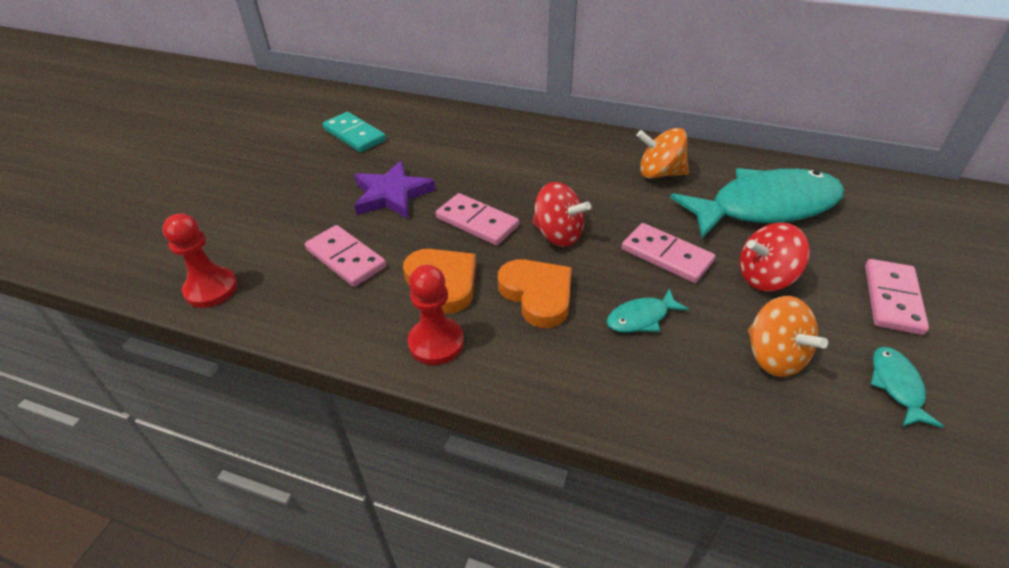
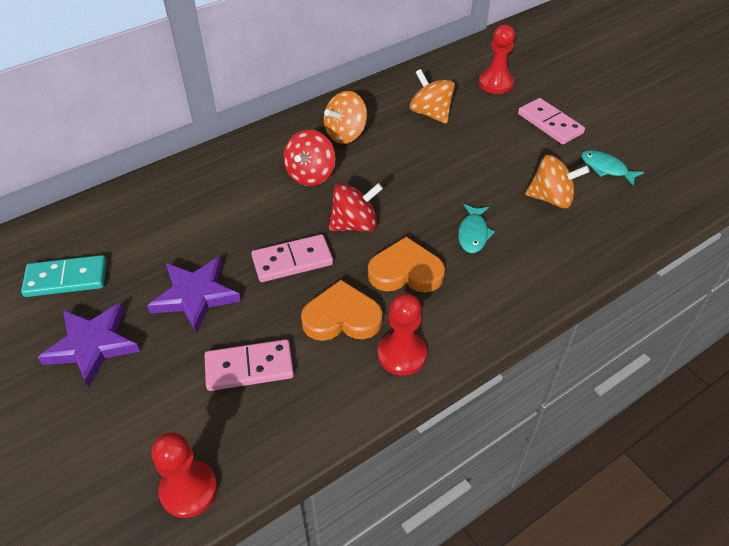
camera: 55 degrees left, 5 degrees up
(307, 177) = (93, 345): none -> purple star
(666, 255) = (430, 186): pink domino -> none
(765, 207) = (430, 113): turquoise fish -> orange spinning top
(765, 277) = (490, 158): red spinning top -> red spinning top (310, 174)
(884, 227) = (495, 83): none -> red pawn

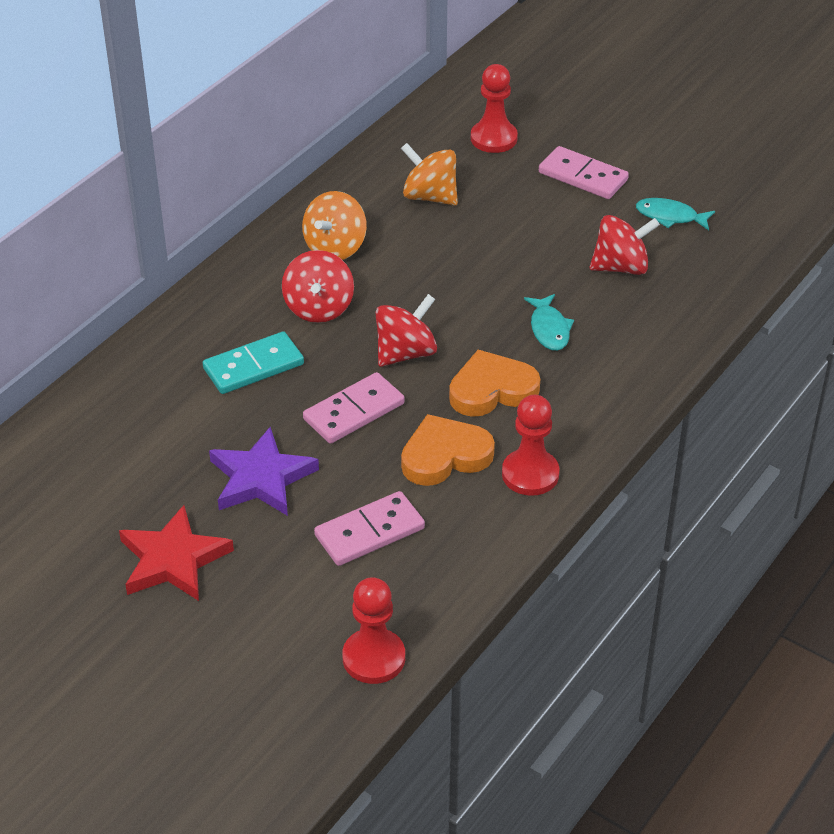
camera: 20 degrees left, 5 degrees down
(66, 278) = (88, 501): turquoise domino -> turquoise domino (253, 366)
(93, 345) = (173, 560): purple star -> red star
(551, 198) = (621, 267): orange spinning top -> red spinning top

